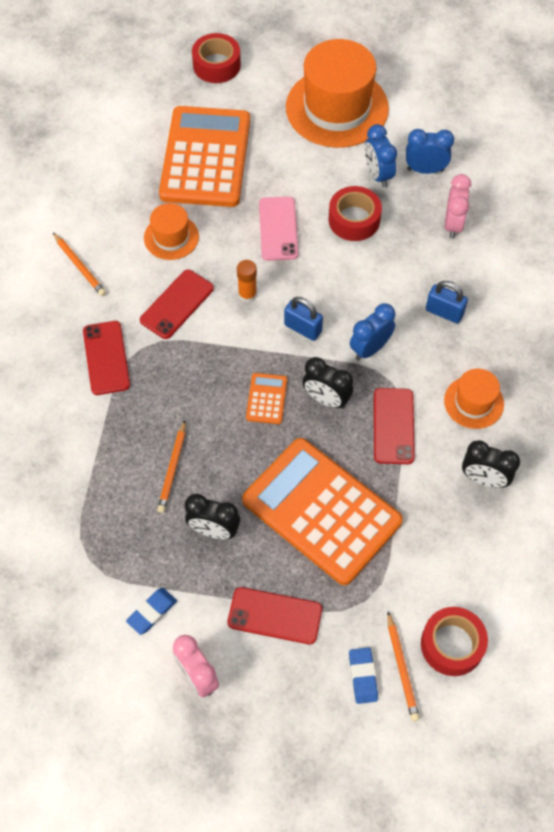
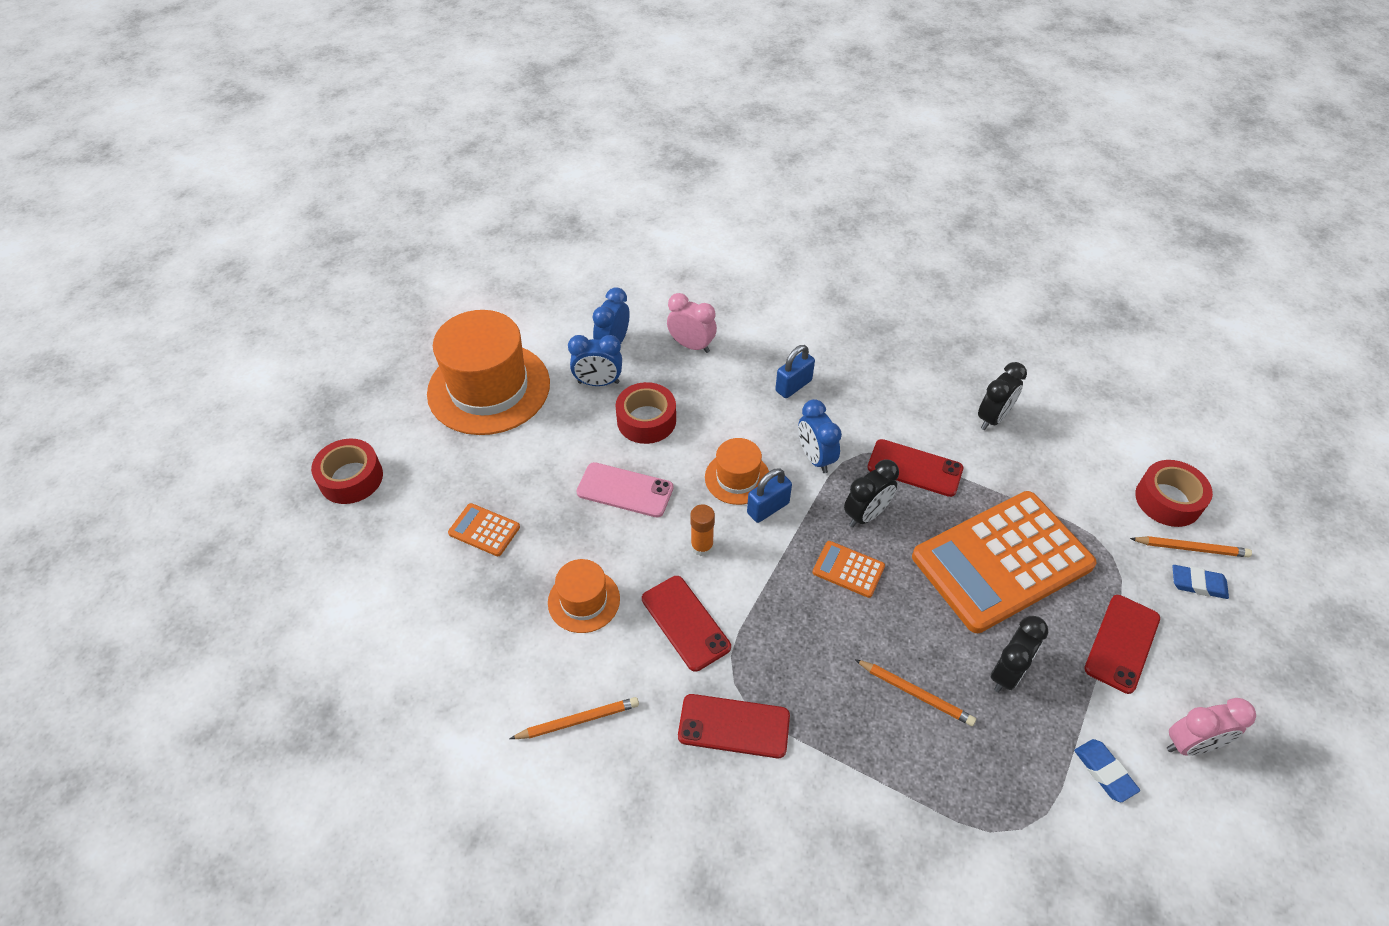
camera: 70 degrees left, 10 degrees down
(205, 157) = (484, 530): orange calculator -> orange calculator, size x0.40
(473, 402) = (905, 398): orange hat -> orange hat (737, 478)

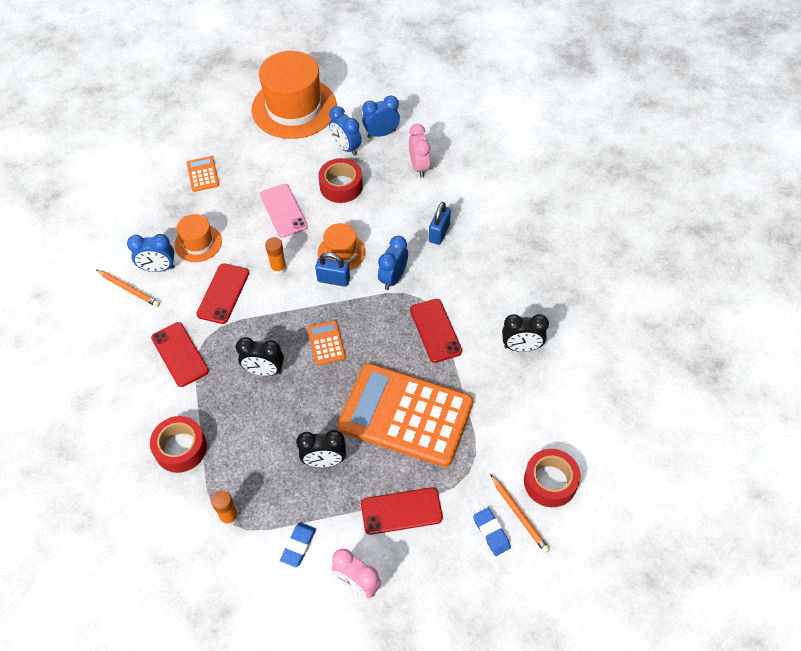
camera: 50 degrees right, 5 degrees up
(351, 478) = (184, 103): red tape -> red tape (180, 448)
(578, 666) = (158, 268): none -> blue clock
(793, 386) = (439, 233): blue padlock -> blue padlock turned 75 degrees counterclockwise
(866, 515) = (374, 328): black clock -> black clock (264, 371)
(916, 694) = (270, 424): orange pencil -> none
(1016, 821) = (229, 517): none -> orange glue stick

